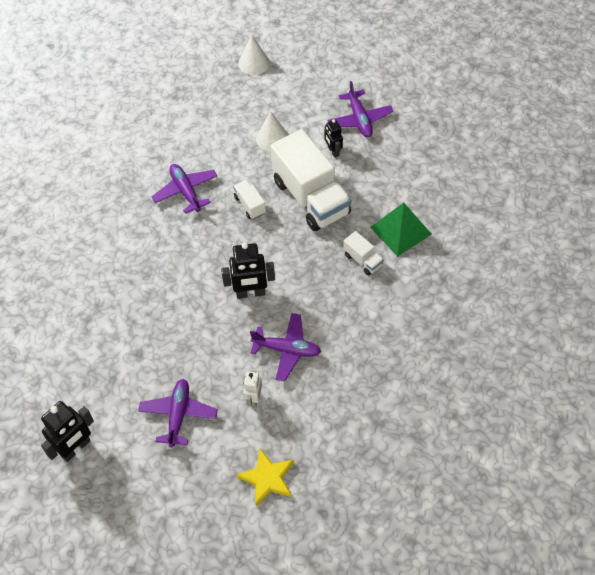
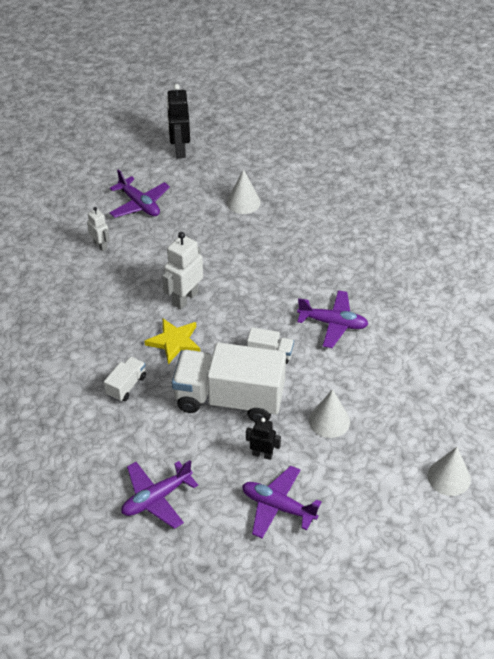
camera: 130 degrees right, 10 degrees down
(104, 341) = (243, 202): none -> white cone
(250, 293) = (185, 298): black robot -> white robot
(267, 478) = (40, 217): yellow star -> yellow star (174, 342)
(287, 350) = (112, 286): purple plane -> purple plane (156, 498)
(363, 260) = (126, 386): white truck -> white truck turned 120 degrees clockwise
(400, 230) = (121, 434): green pyramid -> none

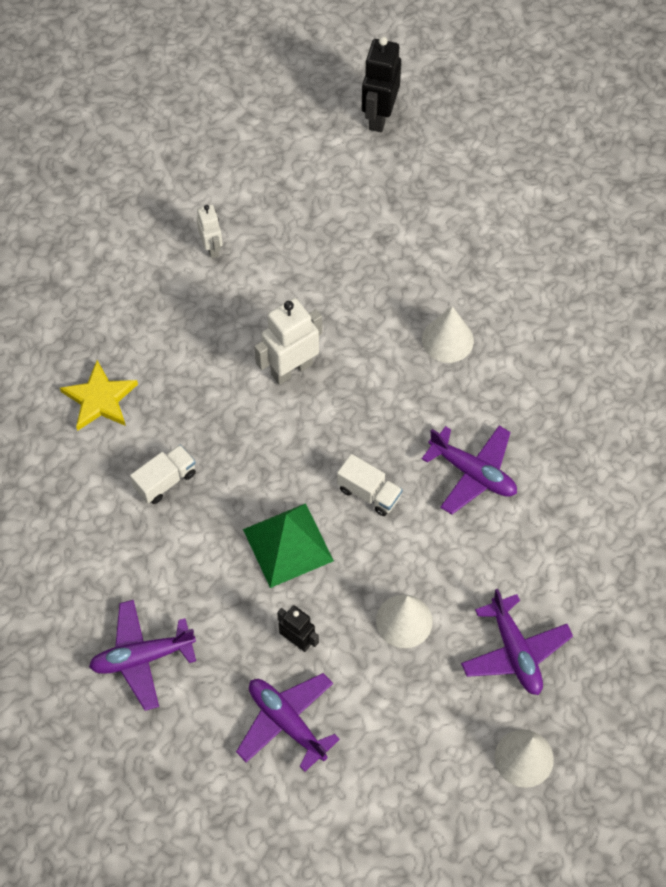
camera: 20 degrees right, 15 degrees up
(139, 204) = (288, 194): purple plane -> purple plane (515, 651)
(174, 342) = (251, 433): yellow star -> yellow star (100, 399)
(229, 399) = (288, 545): white truck -> green pyramid
(243, 202) = (432, 234): white cone -> white cone (447, 340)

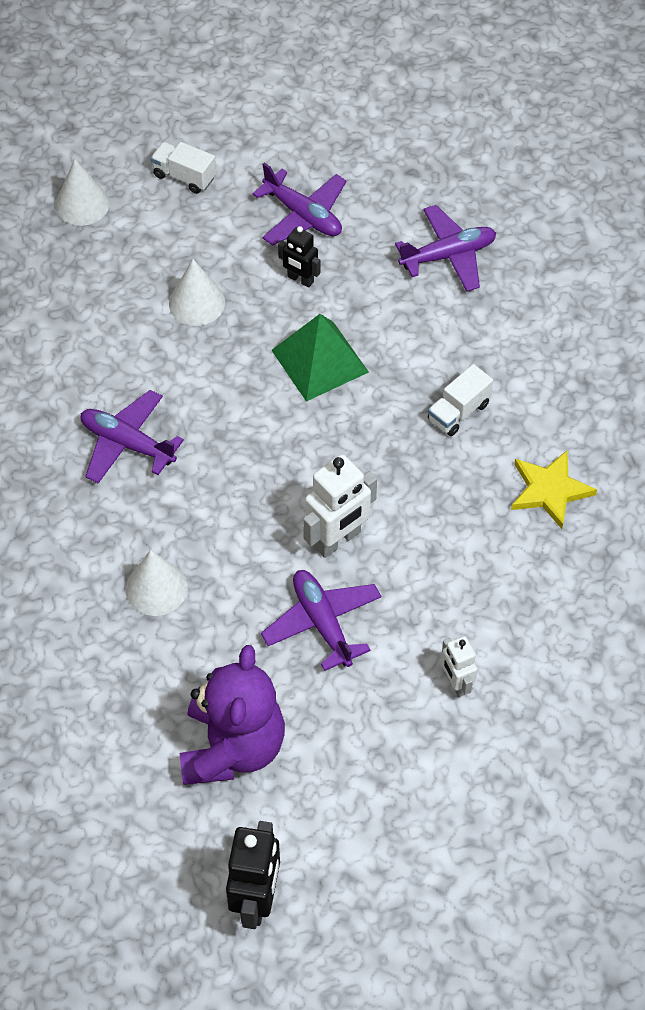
camera: 175 degrees right, 5 degrees down
(369, 493) = (239, 416): white truck -> white truck (184, 176)
(390, 215) = (232, 747): none -> purple teddy bear
(515, 651) = (87, 285): purple plane -> purple plane (322, 623)

